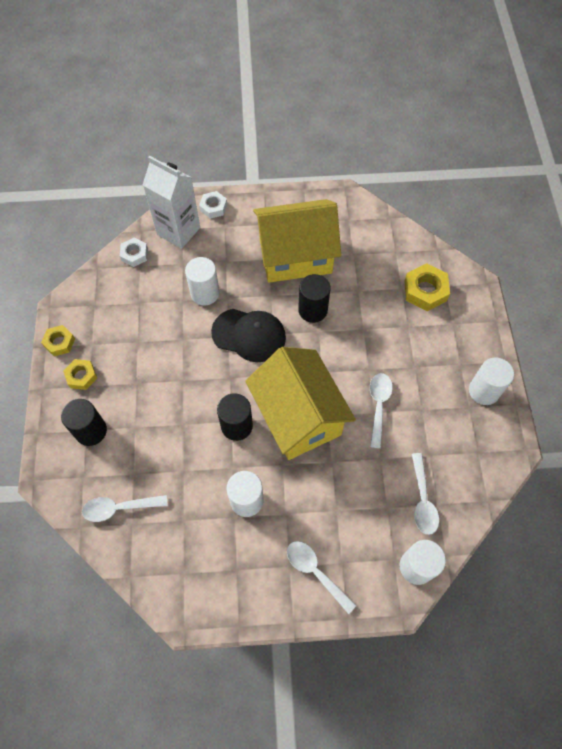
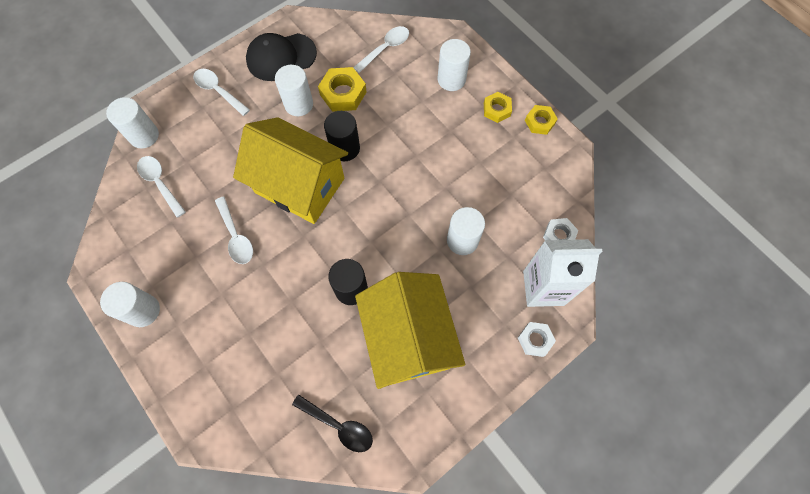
camera: 145 degrees right, 5 degrees up
(91, 431) = (451, 79): black cylinder -> white cylinder
(249, 335) = (391, 227): black cap -> black cap (281, 57)
(295, 256) = (408, 338): yellow house -> yellow house turned 60 degrees counterclockwise
(315, 572) = (218, 91): white spoon -> white spoon turned 150 degrees counterclockwise
(378, 236) = (338, 426): none -> black spoon
(425, 290) = (251, 387): yellow nut -> yellow nut (343, 93)

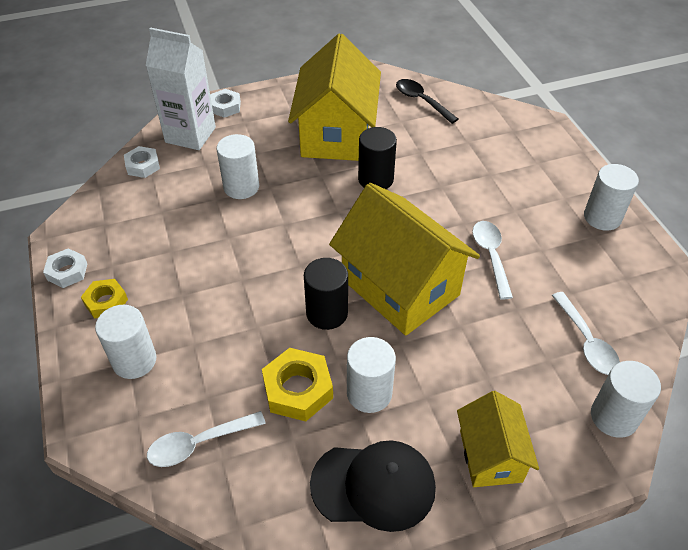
camera: 160 degrees left, 20 degrees down
(218, 91) = (490, 456): white spoon -> yellow house
(540, 122) = (67, 272): yellow nut -> white nut

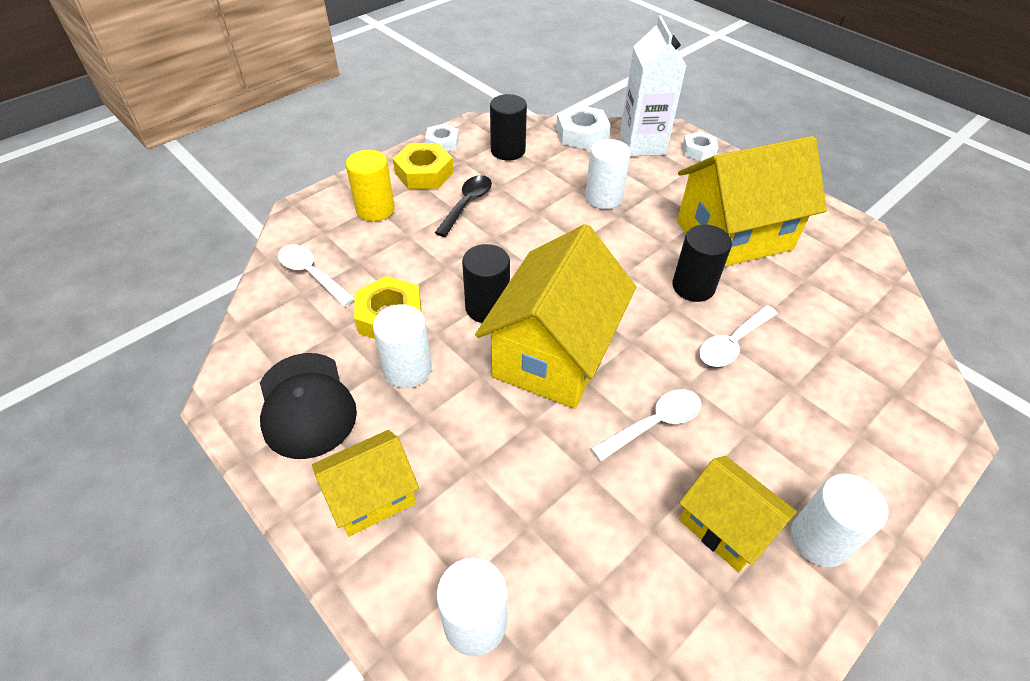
camera: 65 degrees right, 0 degrees up
(106, 302) = (424, 173): yellow nut -> yellow nut, size x1.56
(124, 226) = (508, 151): none -> black cylinder
(134, 360) = (375, 209): white cylinder -> yellow cylinder
(143, 166) = (582, 134): white nut -> white nut, size x1.56
(421, 101) = (858, 286): black spoon -> black spoon (467, 204)
(581, 255) = (725, 526): none -> yellow house
(586, 342) = (579, 564): white spoon -> white spoon (732, 343)

